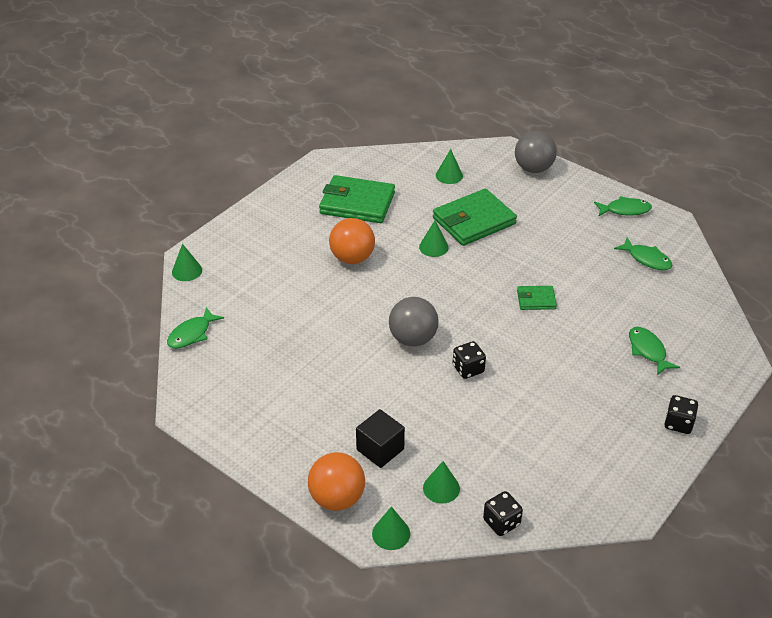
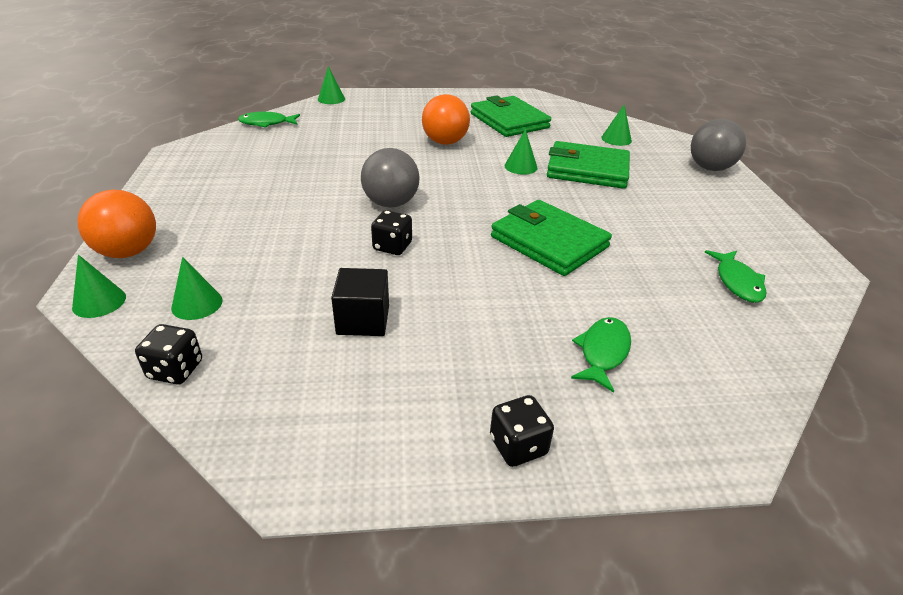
camera: 45 degrees right, 5 degrees down
(380, 449) = (220, 247): black cube -> black cube (363, 320)
(536, 300) = (549, 242): green wallet -> green wallet, size x1.99
(625, 210) = (772, 236): green fish -> none

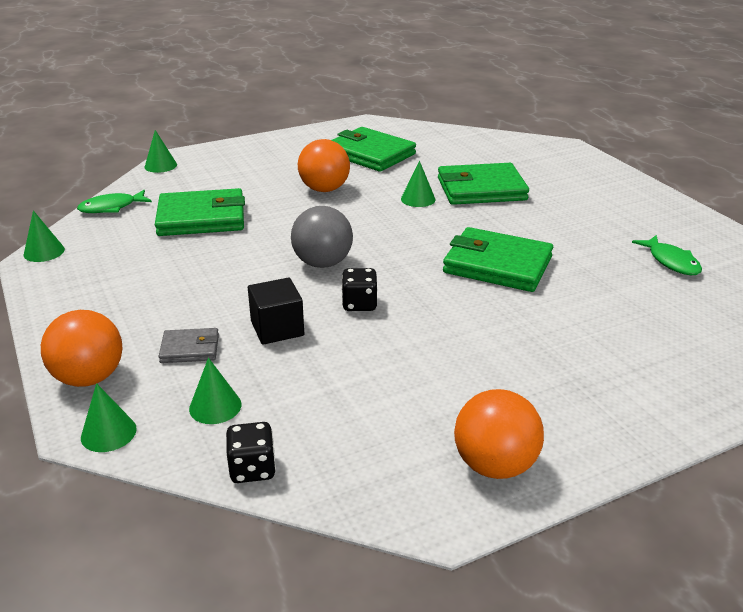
camera: 20 degrees left, 5 degrees down
(222, 249) = (190, 349): none -> grey wallet
(326, 145) = (201, 218): none -> green wallet
(363, 320) = (389, 376): black cube -> black cube (277, 328)
(388, 441) = (494, 465): none -> orange ball
(518, 446) = (597, 436): black dice -> none
(603, 352) = (609, 346): green fish -> none
(616, 139) = (485, 153): green cone -> green cone (44, 252)
(709, 168) = (584, 165): grey ball -> none

